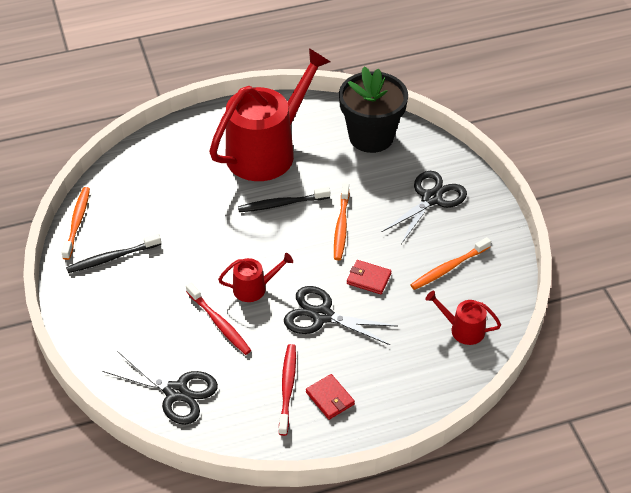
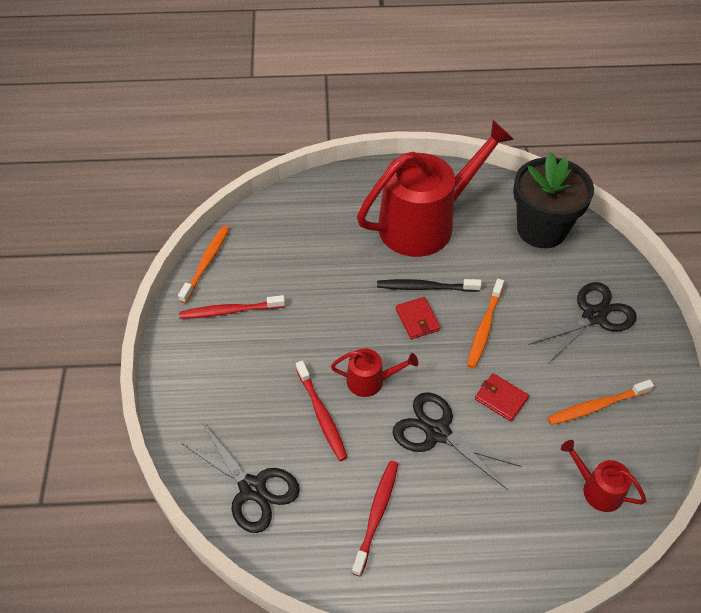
camera: 15 degrees right, 5 degrees up
(112, 258) = (230, 311): black toothbrush -> red toothbrush
(330, 398) = (421, 540): red wallet -> red wallet (417, 319)

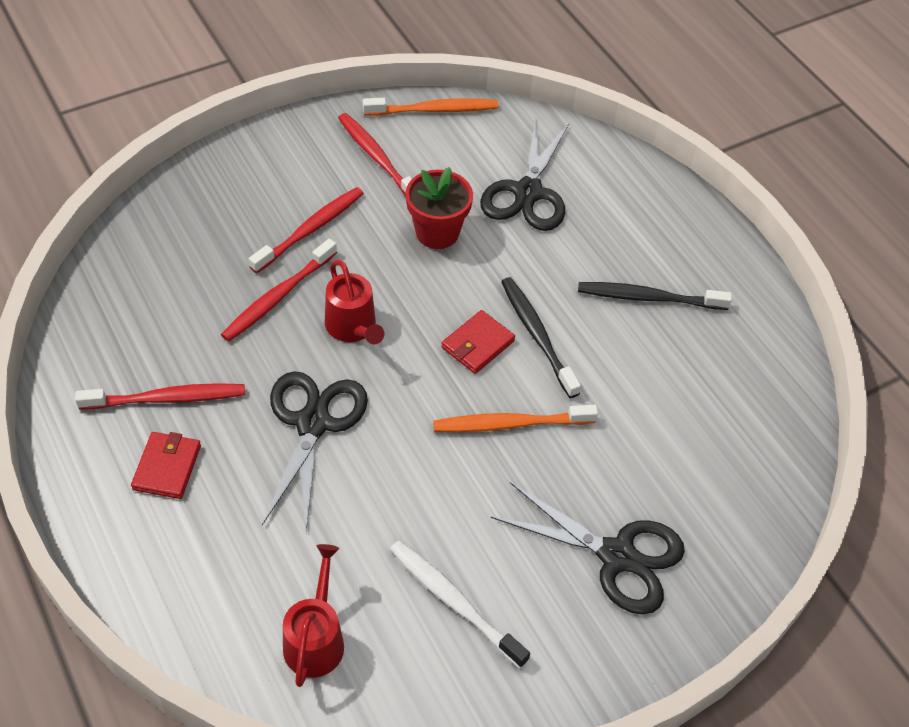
camera: 60 degrees right, 0 degrees up
(252, 488) = (149, 270): black scissors -> black scissors (528, 192)
(272, 374) = (310, 230): none -> red toothbrush
(315, 304) = (437, 232): none -> red flower pot
(424, 223) = (648, 298): red watering can -> black toothbrush
(501, 398) = (403, 479): red wallet -> red wallet (167, 467)
(541, 229) = (739, 441): black flower pot -> none
(596, 406) = (454, 601): orange toothbrush -> white toothbrush

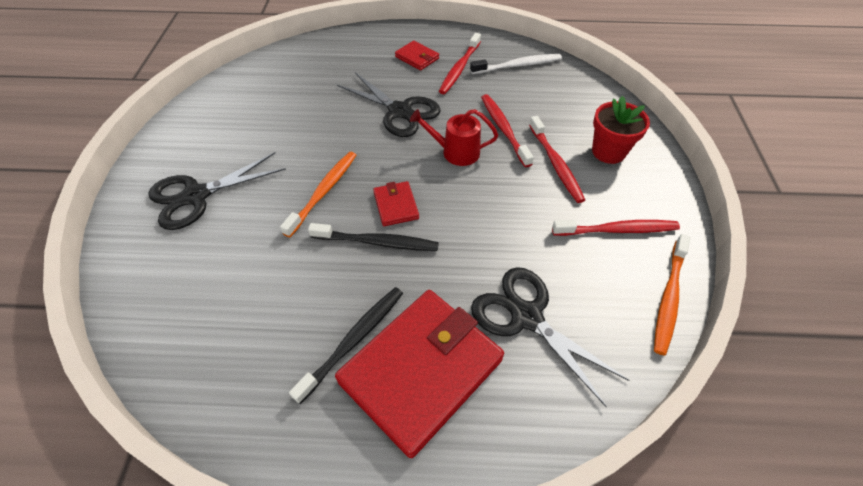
camera: 125 degrees right, 0 degrees up
(315, 639) = (283, 72): red watering can -> none
(437, 232) = (514, 231): red flower pot -> red flower pot (608, 152)
(454, 601) = (249, 120): white toothbrush -> white toothbrush (518, 65)
(633, 240) = (421, 371): none -> red wallet

